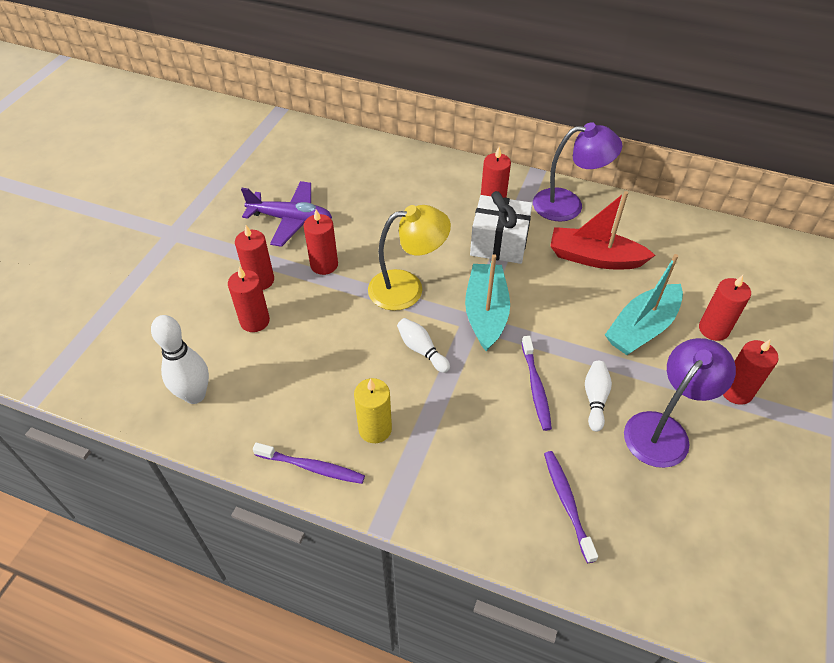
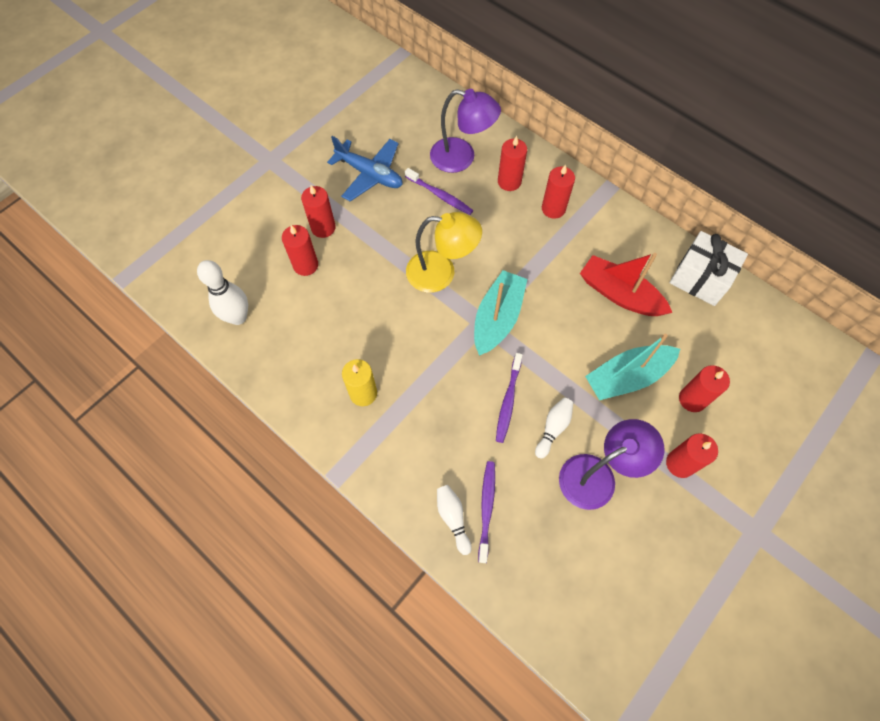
camera: 20 degrees right, 15 degrees up
(291, 219) = (370, 174): purple plane -> blue plane
(312, 467) = (303, 409): purple toothbrush -> purple toothbrush (440, 195)
(324, 265) = (380, 228): red candle -> red candle (509, 182)
(421, 350) = (429, 335): white bowling pin -> white bowling pin (453, 518)
(499, 243) = (540, 253): white gift -> white gift (700, 278)
(568, 205) = (622, 231): purple lamp -> purple lamp (462, 158)

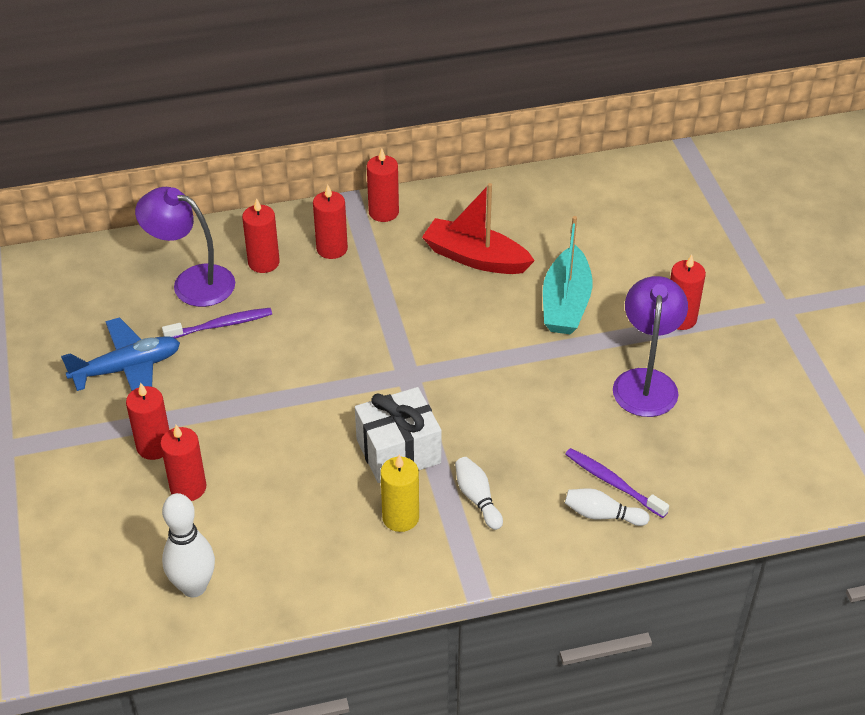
camera: 55 degrees left, 20 degrees down
(441, 273) = (318, 376): yellow lamp -> none
(462, 158) = (192, 282): purple lamp -> purple lamp turned 120 degrees counterclockwise
(497, 318) = (415, 361): turquoise boat -> none
(508, 401) = (514, 403): purple toothbrush -> none
(553, 428) = (572, 386): white bowling pin -> white bowling pin (477, 498)
(620, 294) = (475, 258): red boat -> red boat turned 45 degrees clockwise
(692, 399) = (626, 274): red candle -> red candle (383, 212)
(700, 278) = (511, 195): white gift -> white gift (398, 451)

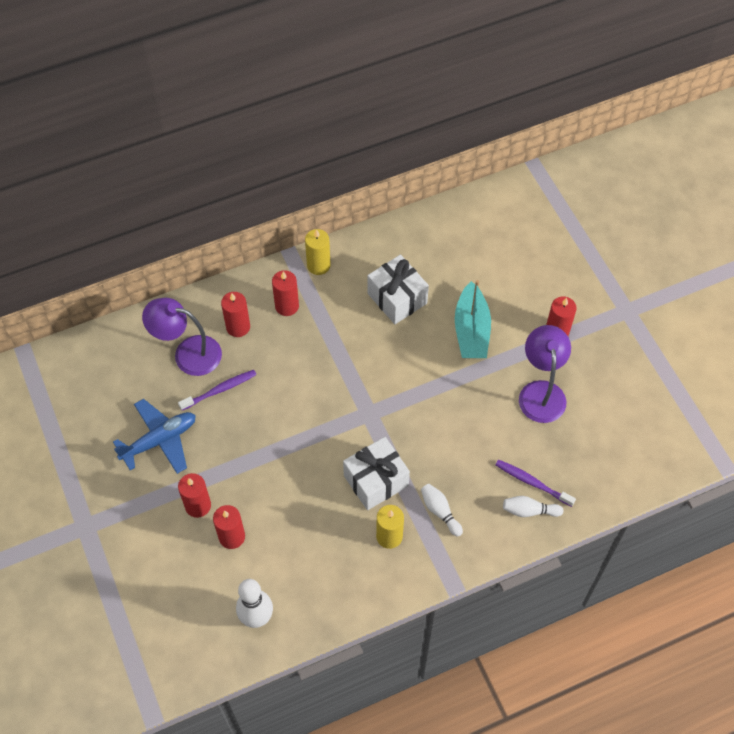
camera: 10 degrees left, 15 degrees up
(383, 212) = (318, 265): red candle -> yellow candle
(475, 258) = (397, 298): red boat -> white gift

